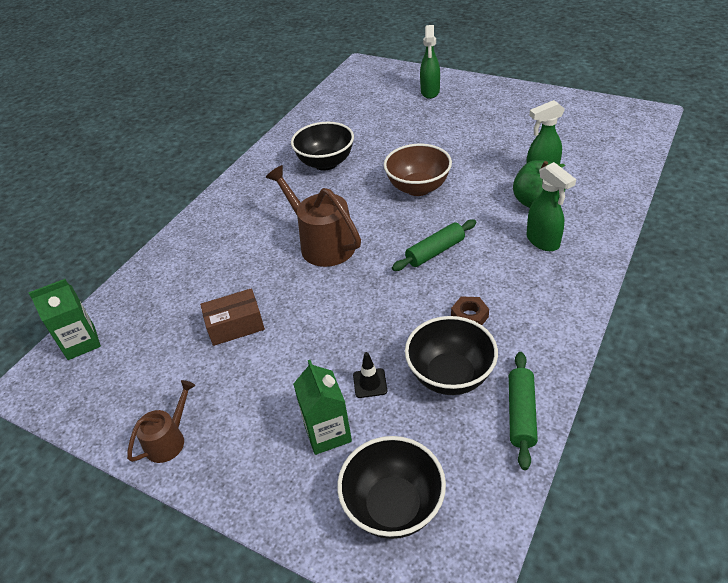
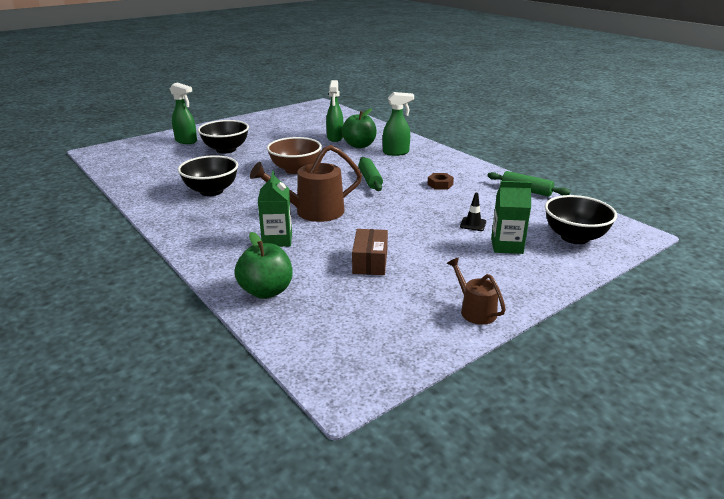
camera: 70 degrees left, 15 degrees down
(81, 343) = (311, 347): green carton -> green carton (277, 240)
(157, 280) = (266, 291): none -> green apple
(450, 375) = (485, 200): black bowl -> black bowl (226, 149)

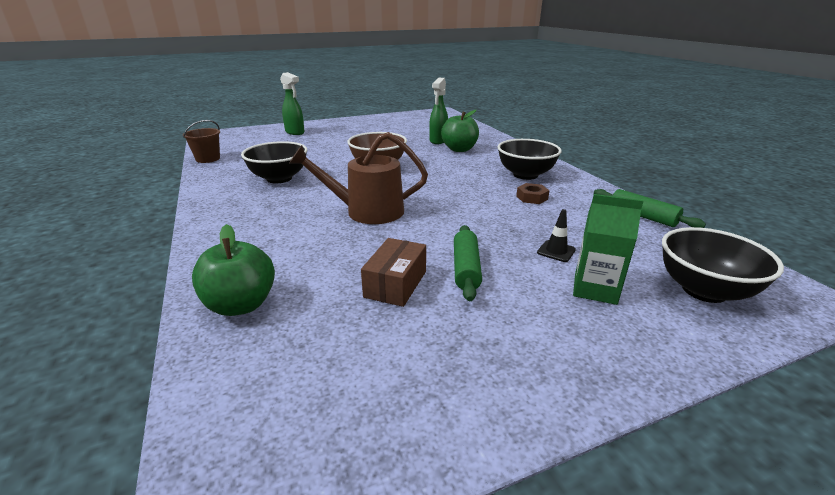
camera: 15 degrees right, 0 degrees up
(121, 179) = (208, 159): none -> brown bucket
(226, 149) = (324, 142): black bowl -> black bowl (525, 175)
(277, 240) = (304, 239): green carton -> none
(370, 180) = (452, 184): green rolling pin -> green rolling pin (466, 269)
(396, 152) = (496, 159): green spray bottle -> none
(475, 310) = (510, 393): brown watering can -> none

